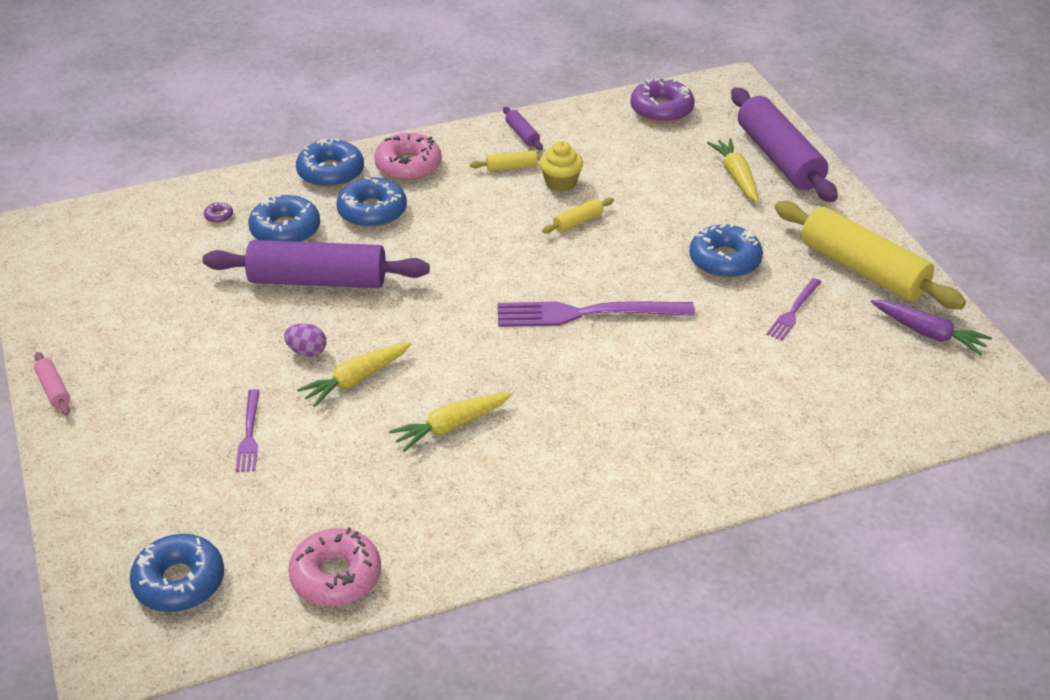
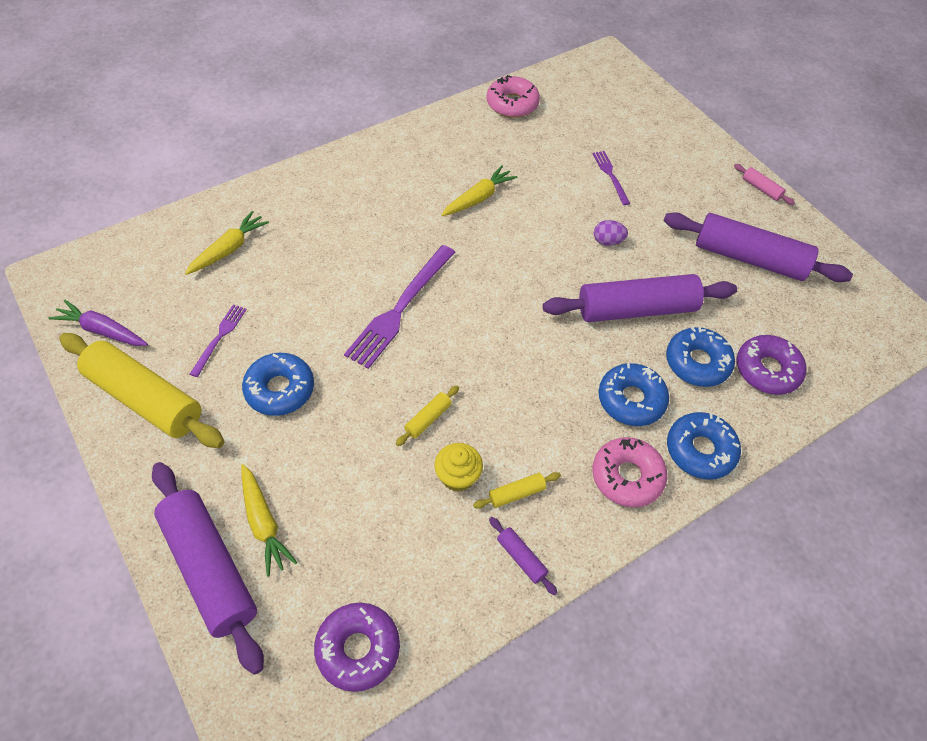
camera: 165 degrees right, 15 degrees up
(146, 312) = (749, 258): none -> purple rolling pin
(179, 582) = (596, 91): blue donut -> none
(219, 216) = (767, 370): purple donut -> purple donut, size x2.43
(356, 380) = (560, 224): yellow carrot -> yellow carrot (229, 249)
(587, 313) = (400, 308): purple fork -> purple fork turned 135 degrees clockwise

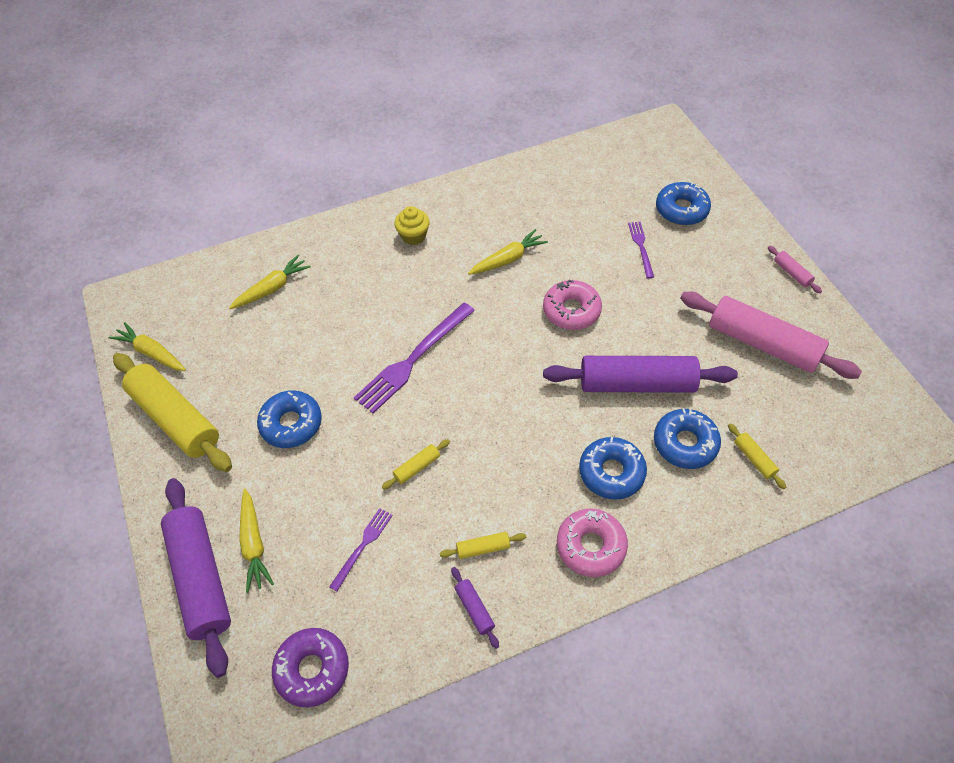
camera: 15 degrees right, 0 degrees up
(102, 330) = (152, 353): purple carrot -> yellow carrot
(219, 337) = (249, 370): purple fork -> purple fork (362, 546)
(458, 476) = (432, 525): yellow cupcake -> yellow cupcake (413, 236)
(512, 104) = (560, 167): pink donut -> pink donut (571, 310)
(607, 241) = (623, 313): purple egg -> none
(700, 450) = (668, 530): blue donut -> blue donut (681, 210)
(749, 258) = (762, 344): purple rolling pin -> pink rolling pin
(767, 370) = (754, 459): purple donut -> yellow rolling pin

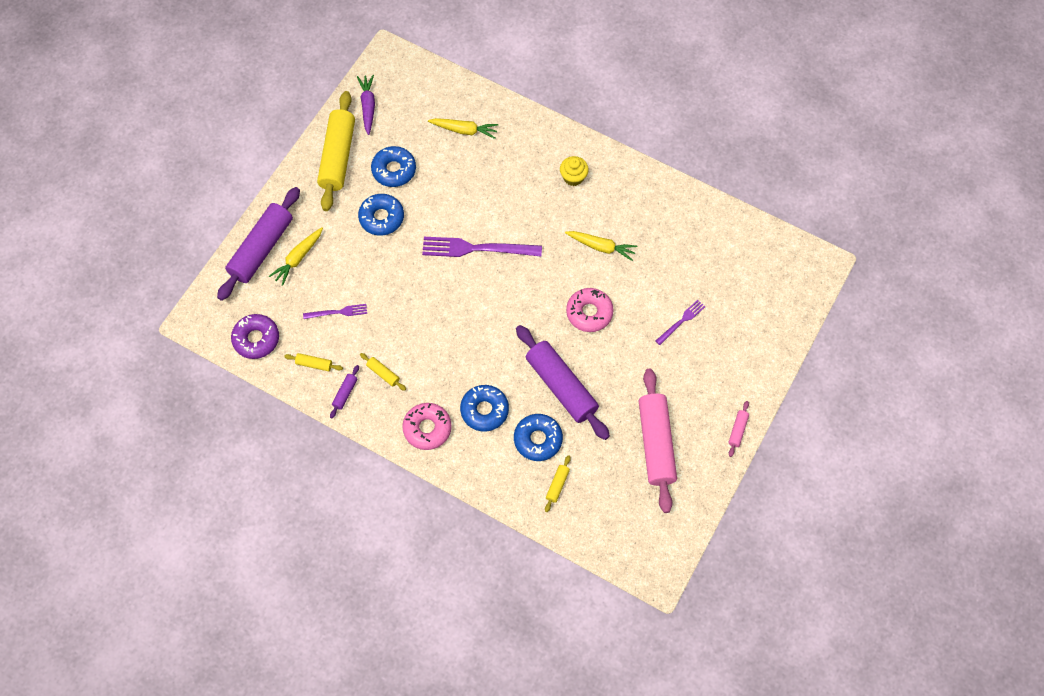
camera: 50 degrees right, 10 degrees up
(152, 353) = (368, 106): yellow carrot -> purple carrot
(417, 467) = (406, 304): yellow rolling pin -> yellow rolling pin (314, 364)
(681, 210) = (740, 326): blue donut -> blue donut (394, 170)

